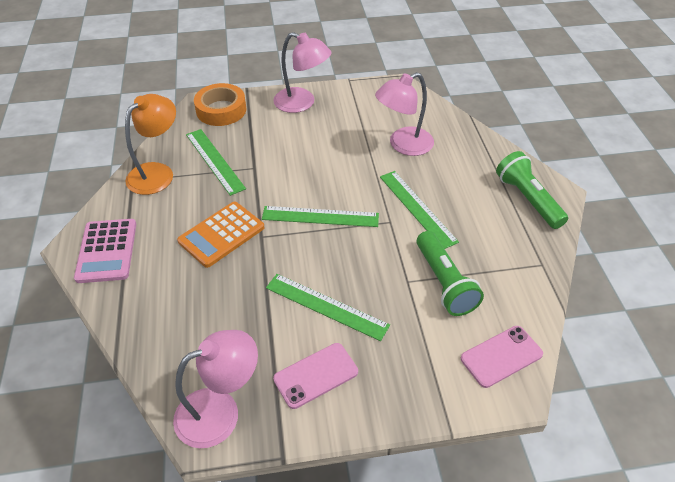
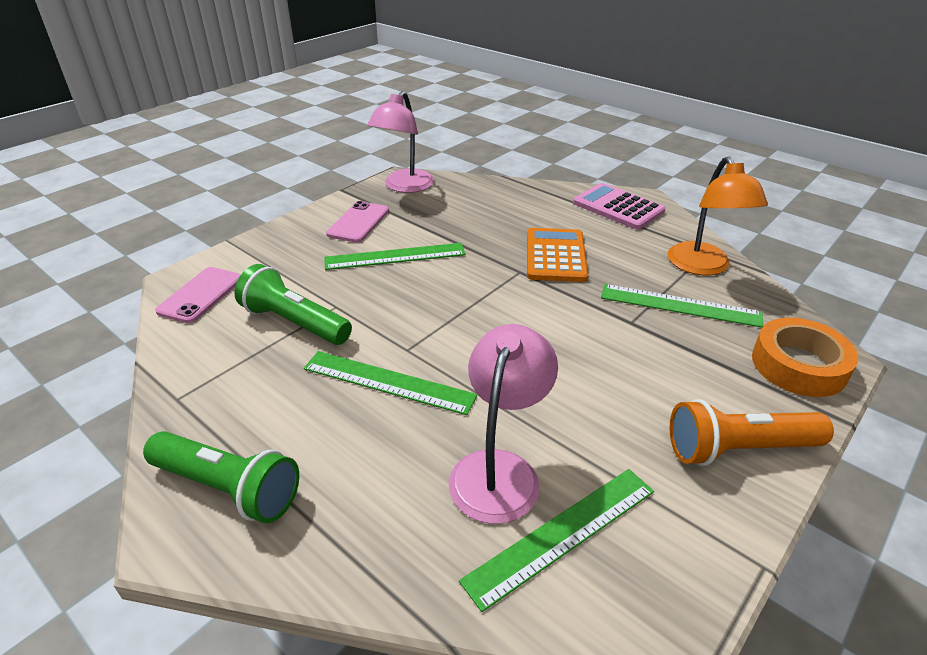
camera: 140 degrees right, 10 degrees down
(302, 103) = (738, 448): pink lamp -> orange flashlight
(320, 217) = (489, 314): green ruler -> green ruler (562, 534)

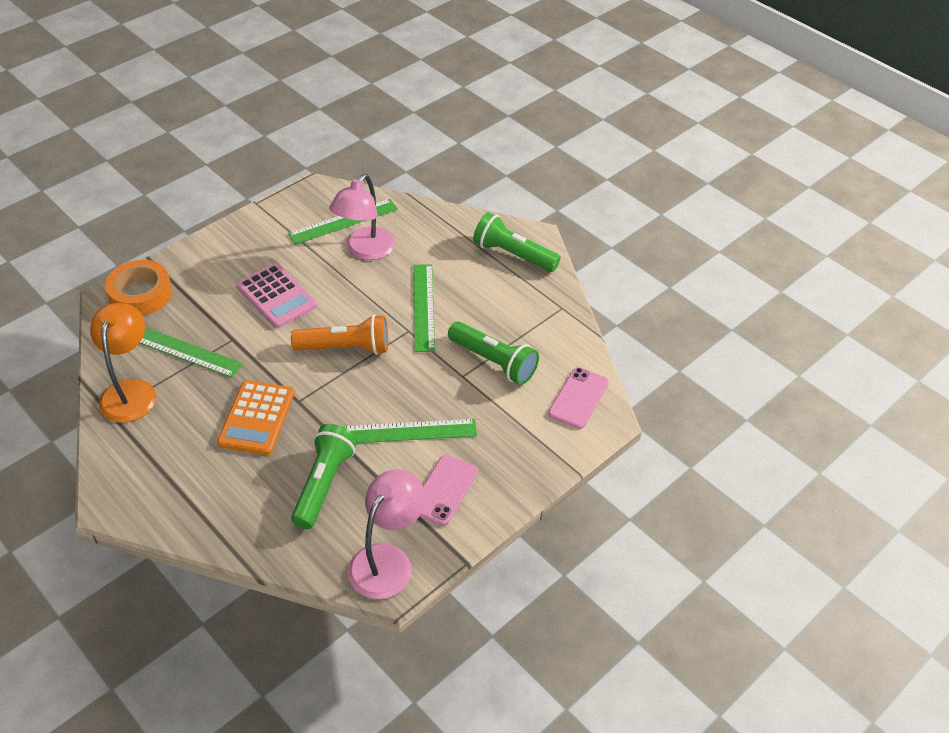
camera: 175 degrees left, 10 degrees up
(388, 382) = (423, 307): green ruler -> green ruler turned 60 degrees clockwise
(469, 219) = (324, 484): none -> green flashlight
(618, 207) = (151, 490): pink calculator -> pink calculator (276, 296)
(738, 448) = (226, 249): orange flashlight -> orange flashlight (346, 348)

